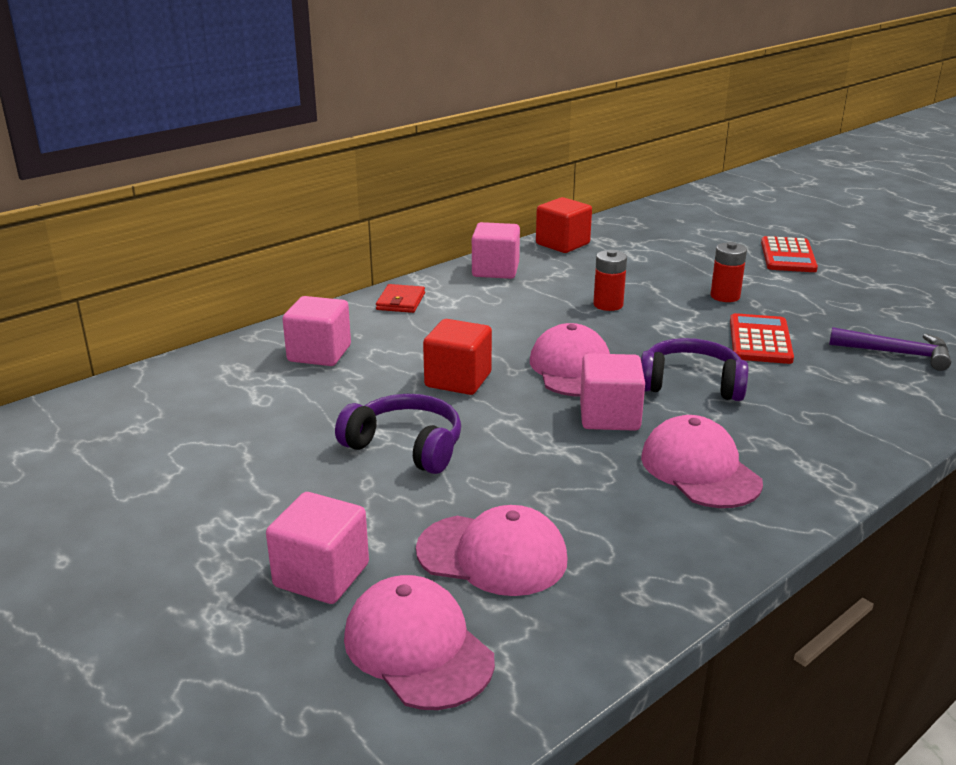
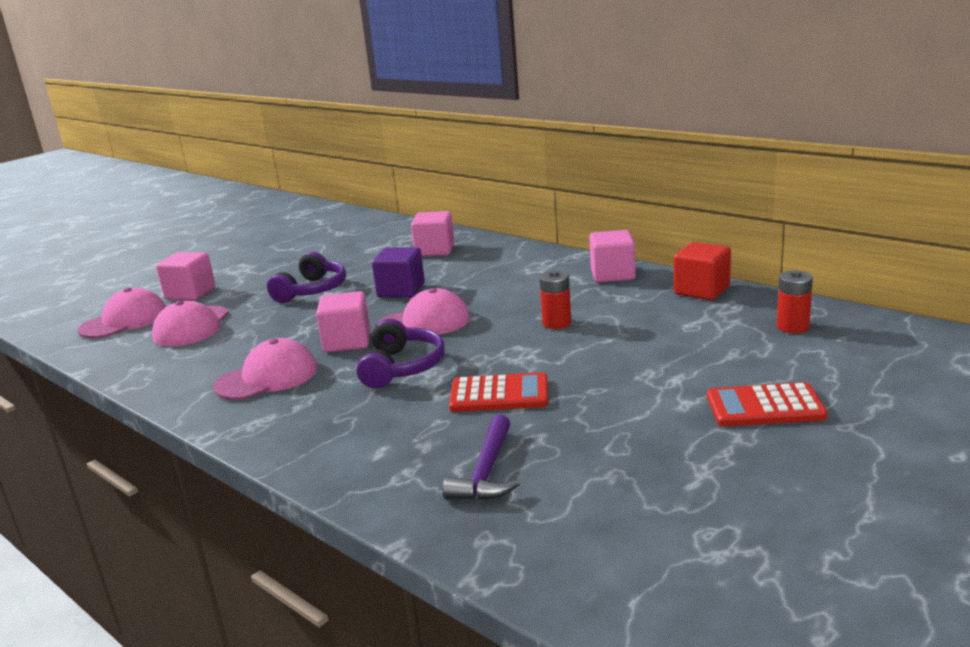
camera: 85 degrees right, 5 degrees down
(400, 301) = (529, 256): red wallet -> none
(458, 380) = (401, 290): red cube -> purple cube
(725, 296) = (606, 373): red battery -> red battery (792, 327)

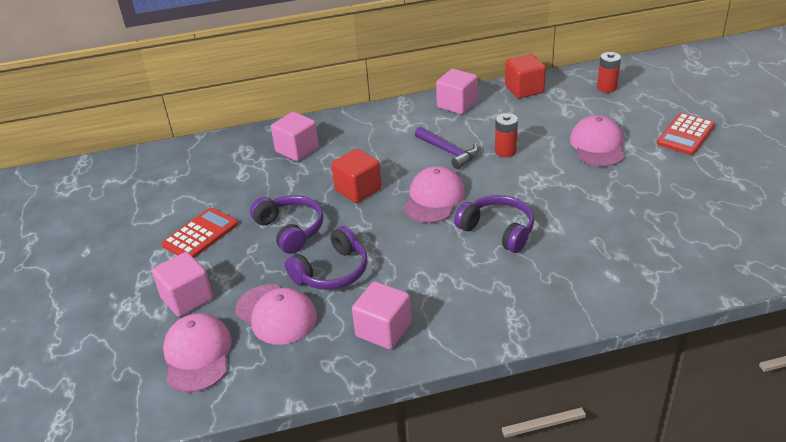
camera: 55 degrees left, 15 degrees up
(266, 324) = (332, 272): none -> purple headphones
(267, 377) = (441, 295): pink cap -> pink cap (597, 145)
(347, 342) = (423, 241): pink cube -> pink cube (383, 330)
(401, 290) = (358, 189): purple cube -> red cube
(486, 472) = (674, 244): purple hammer -> purple hammer (448, 152)
(499, 394) = (582, 207): red calculator -> red calculator (200, 235)

